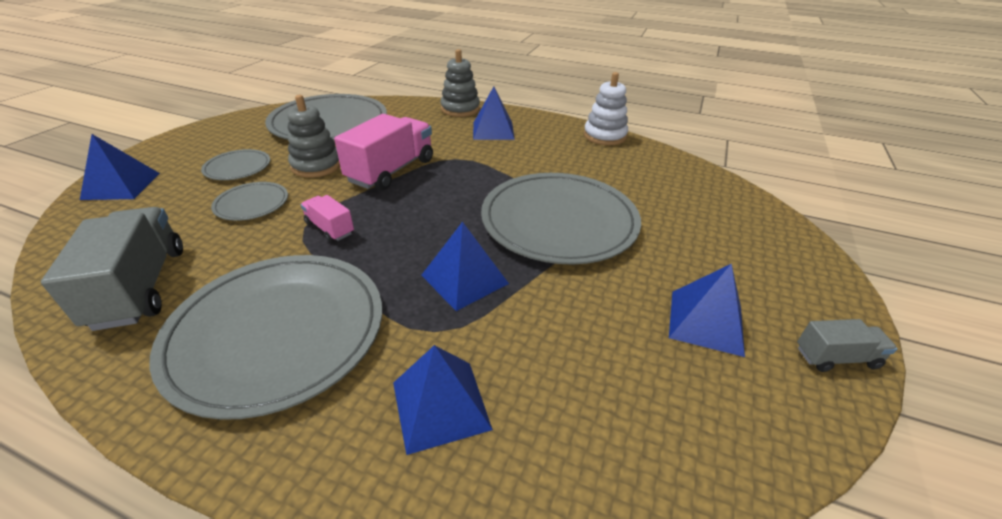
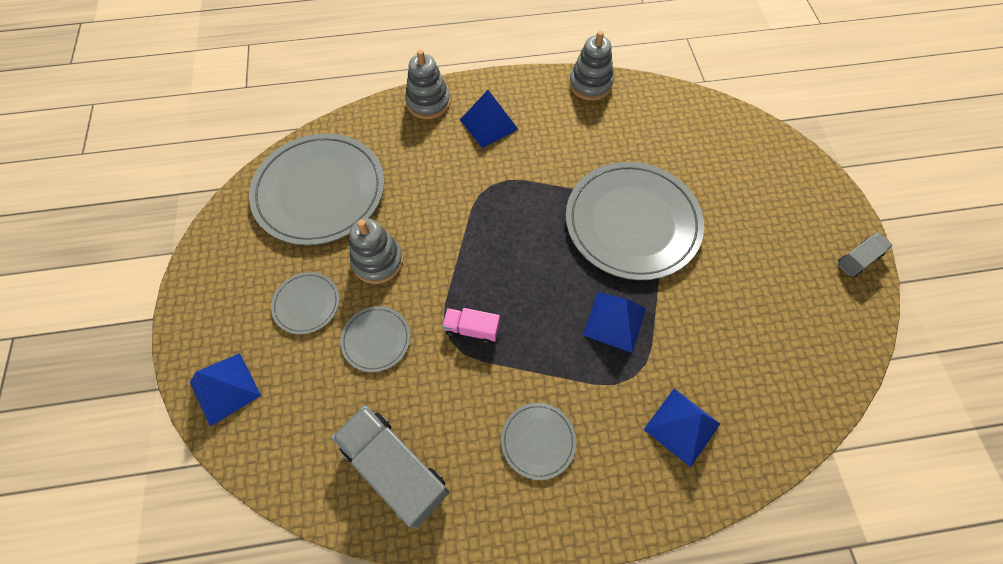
camera: 30 degrees left, 25 degrees up
(277, 332) = (538, 441): grey plate -> grey plate, size x0.46
(391, 171) = (451, 232): pink truck -> none
(604, 136) = (590, 84): white stacking toy -> grey stacking toy
(706, 322) = (780, 271): blue pyramid -> none

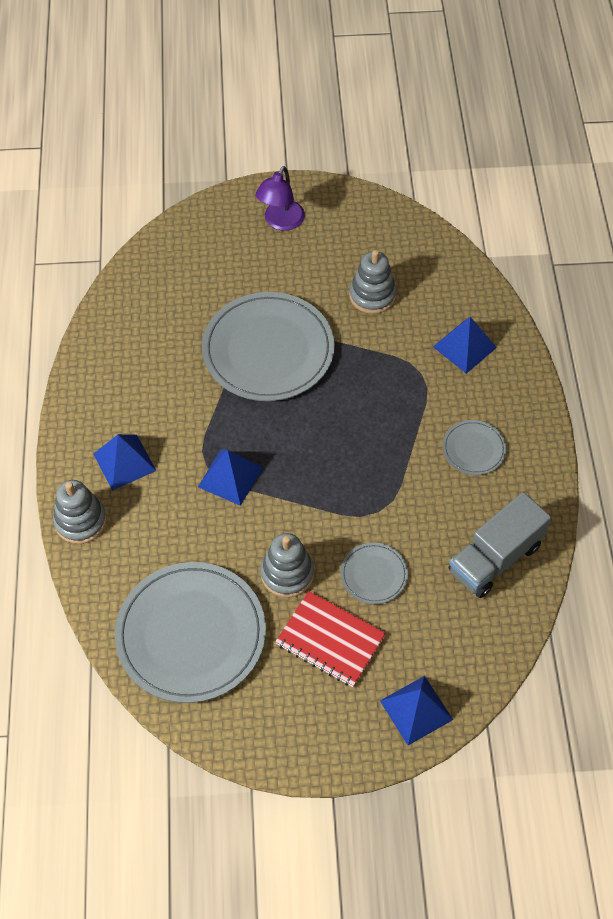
camera: 85 degrees left, 5 degrees down
(306, 304) = (330, 640): grey plate -> red notebook
(472, 329) = (368, 492): pink truck -> none
(590, 84) = (86, 360): grey stacking toy -> grey stacking toy (372, 295)
(614, 321) = (369, 379): blue pyramid -> blue pyramid (230, 477)
(803, 219) = (280, 222): none -> purple lamp
(857, 260) = (325, 195): grey truck -> none

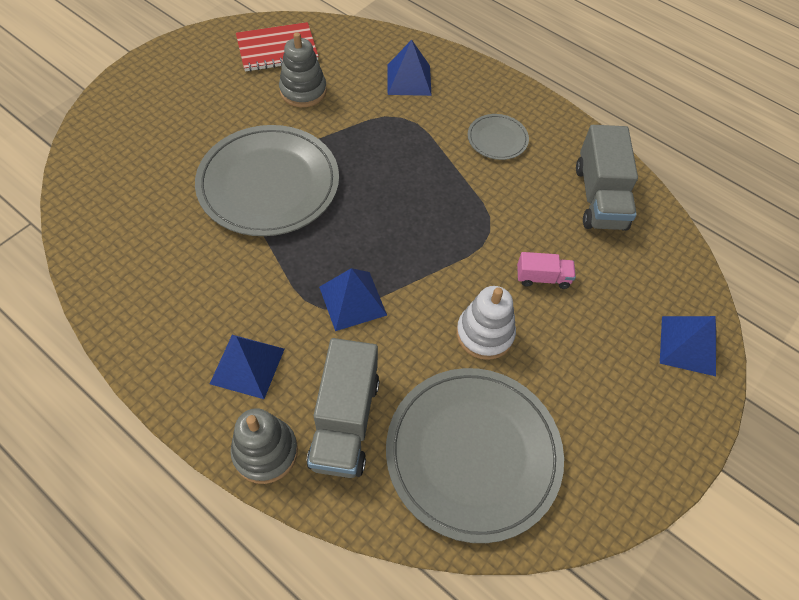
camera: 50 degrees left, 0 degrees up
(141, 546) = (345, 421): none -> grey truck
(280, 222) = (169, 88): purple lamp -> none
(287, 573) = (484, 334): grey stacking toy -> white stacking toy
(330, 640) = (574, 353): red notebook -> red notebook (277, 49)
(374, 574) = (542, 278): grey plate -> pink truck

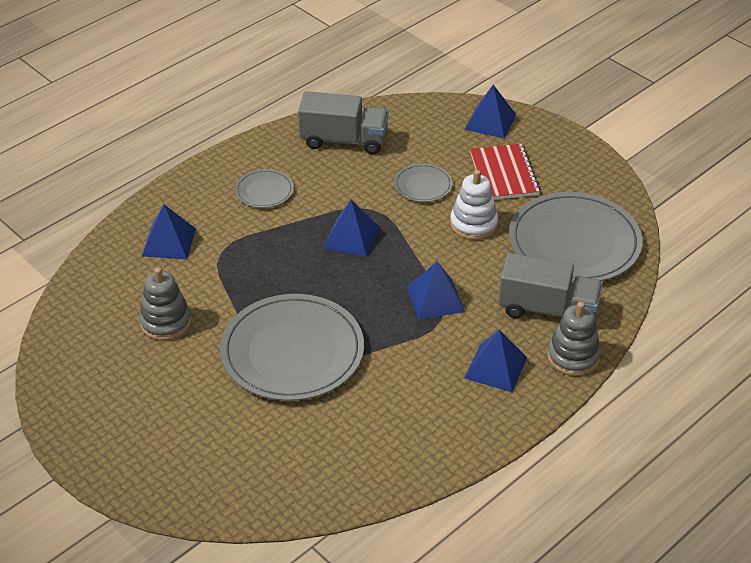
camera: 80 degrees left, 15 degrees down
(277, 49) = (91, 342): red notebook -> red notebook (504, 174)
(440, 217) = (351, 237): none -> blue pyramid
(542, 278) = (423, 185): pink truck -> grey plate

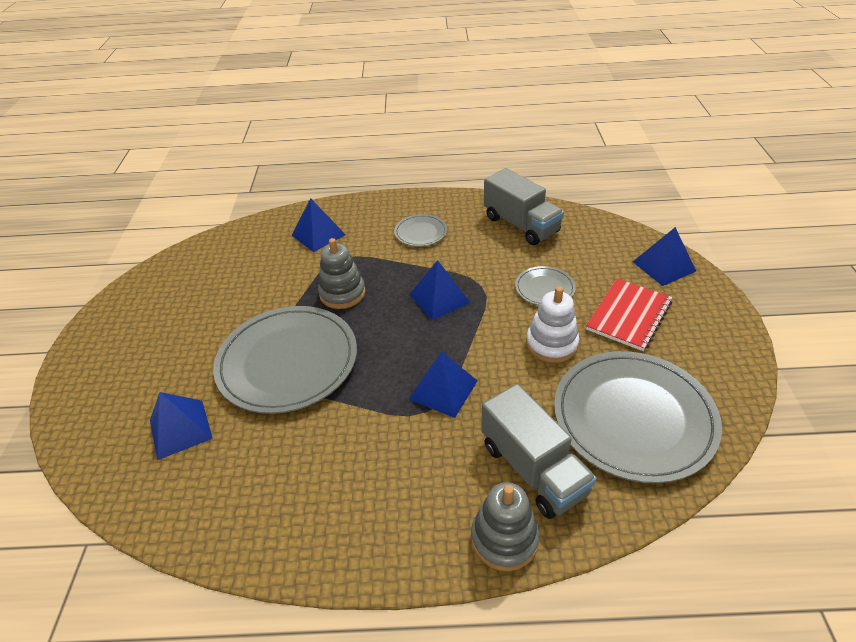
camera: 45 degrees right, 0 degrees up
(166, 322) = (244, 287): grey stacking toy -> grey stacking toy (342, 293)
(495, 367) = (419, 492): blue pyramid -> blue pyramid (180, 429)

